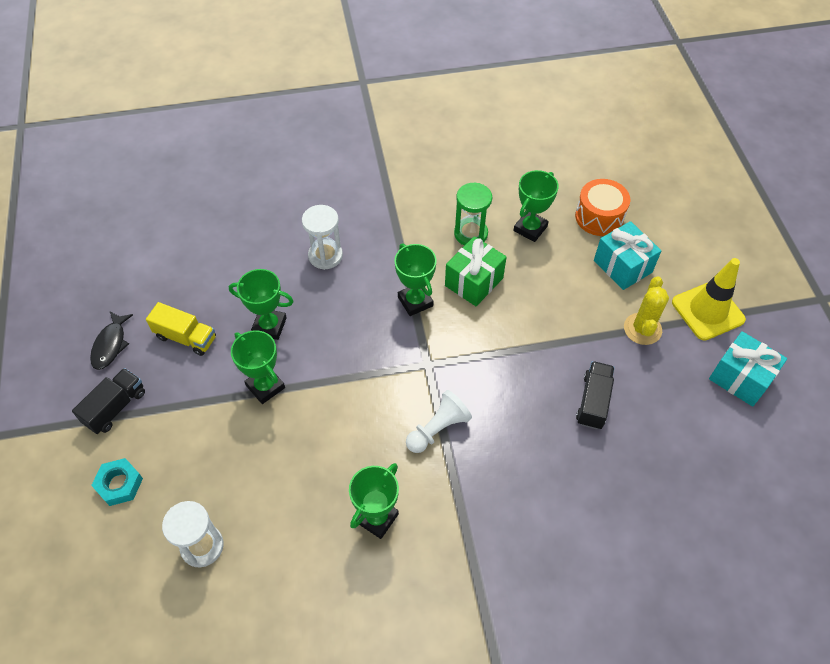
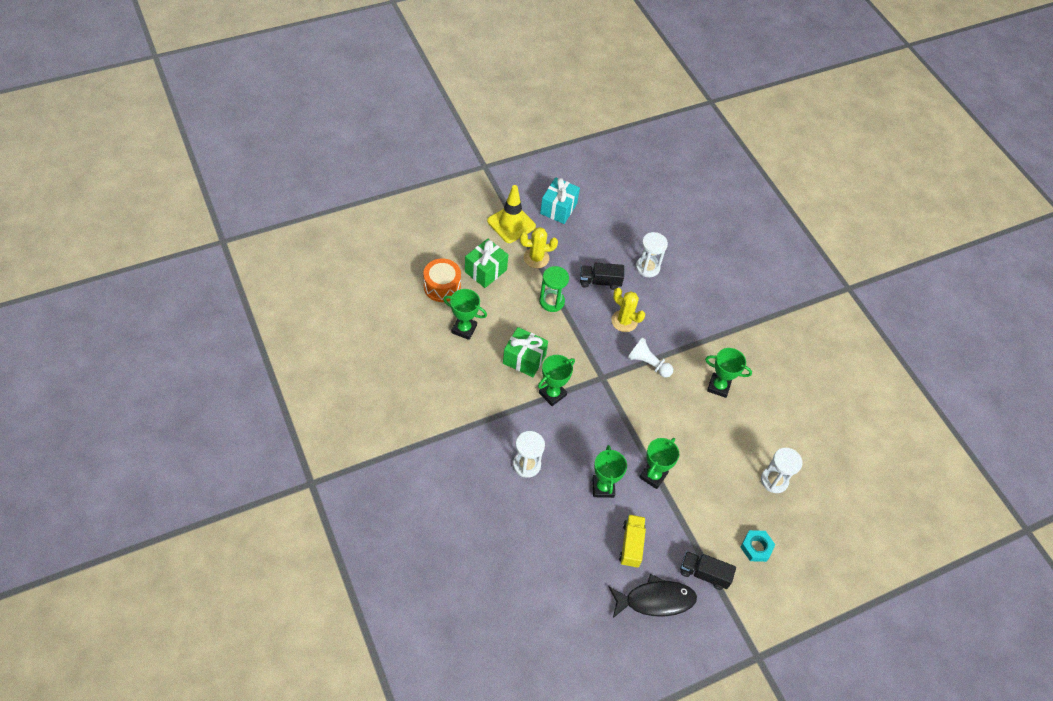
camera: 110 degrees left, 0 degrees up
(110, 345) = (655, 600): black fish -> black fish, size x1.57
(470, 234) = (479, 367): green hourglass -> green hourglass (551, 301)
(517, 416) = (624, 321): none -> yellow cactus
(616, 478) = (647, 267): none -> white hourglass
(622, 266) = (485, 271): turquoise gift -> green gift

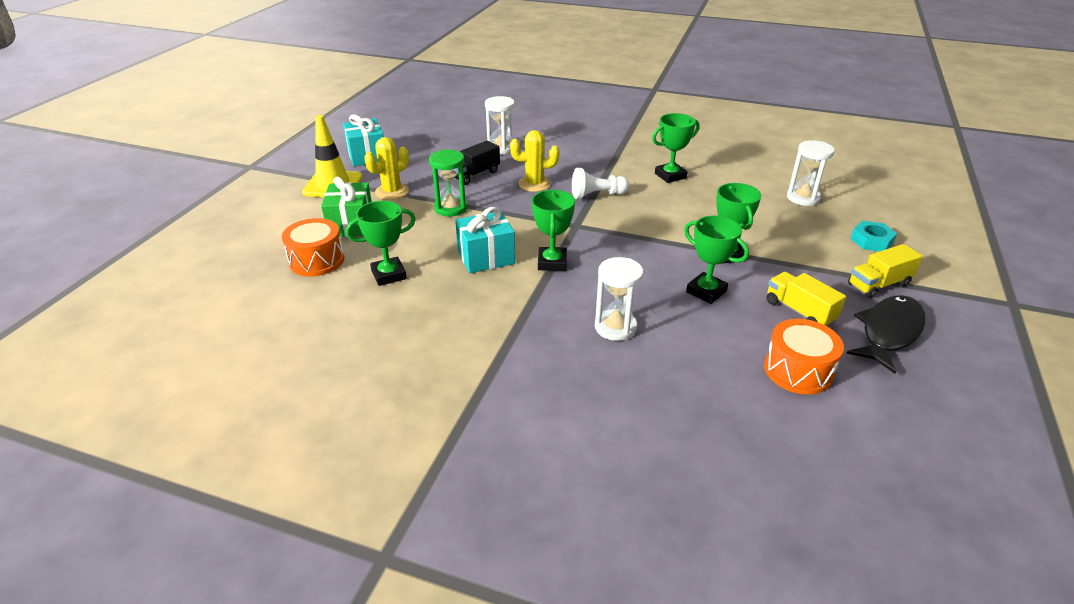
camera: 40 degrees left, 20 degrees down
(524, 359) = (486, 257): green gift -> turquoise gift
(574, 571) = (798, 370): none -> orange drum
(704, 574) = (879, 285): black truck -> yellow truck

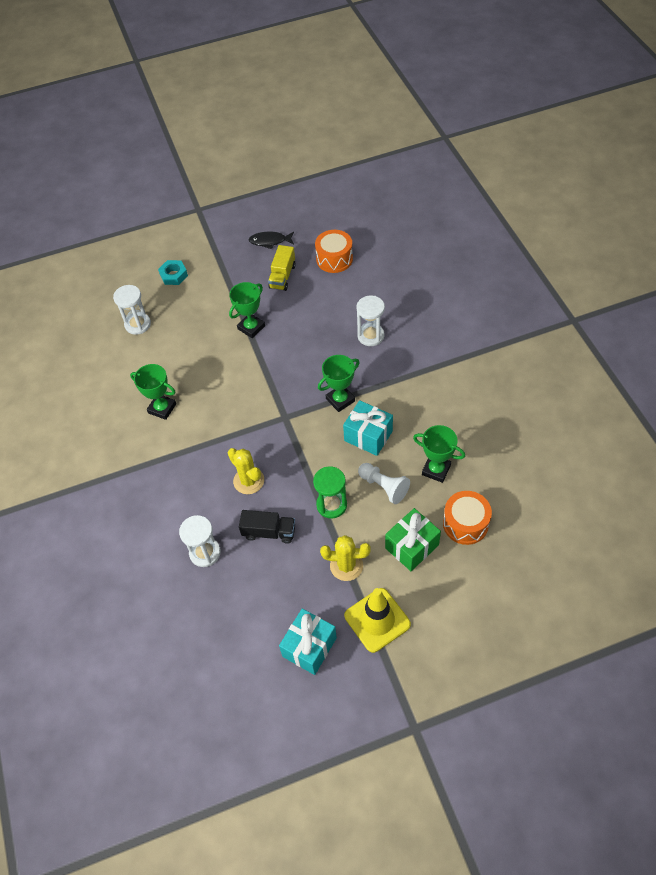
camera: 125 degrees left, 20 degrees up
(597, 195) = (232, 432): white pawn -> white pawn (384, 487)
(706, 291) = (300, 318): green trophy -> none
(879, 285) = (225, 257): yellow truck -> none
(888, 332) = (270, 241): black fish -> black fish, size x0.64

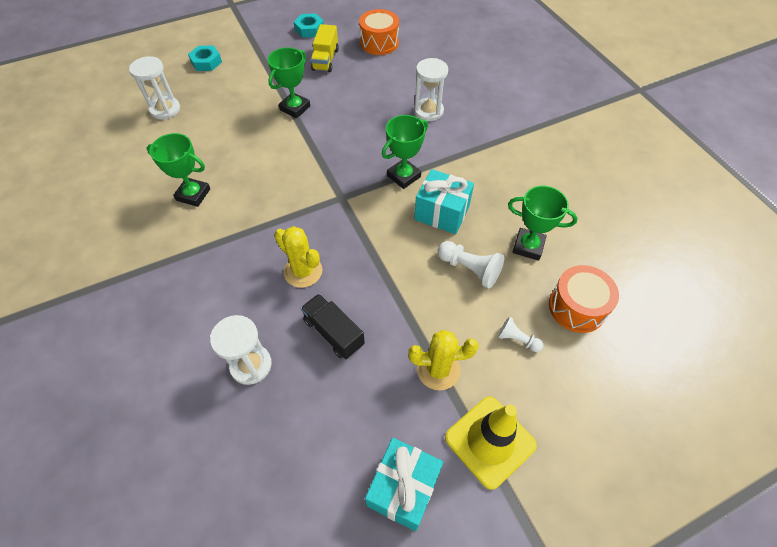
camera: 10 degrees left, 0 degrees up
(269, 532) = (333, 333): black truck -> black truck turned 135 degrees counterclockwise
(270, 241) = (309, 29): black fish -> turquoise nut
(331, 505) = (409, 294): green hourglass -> none
(412, 546) = (517, 339): green gift -> white pawn

